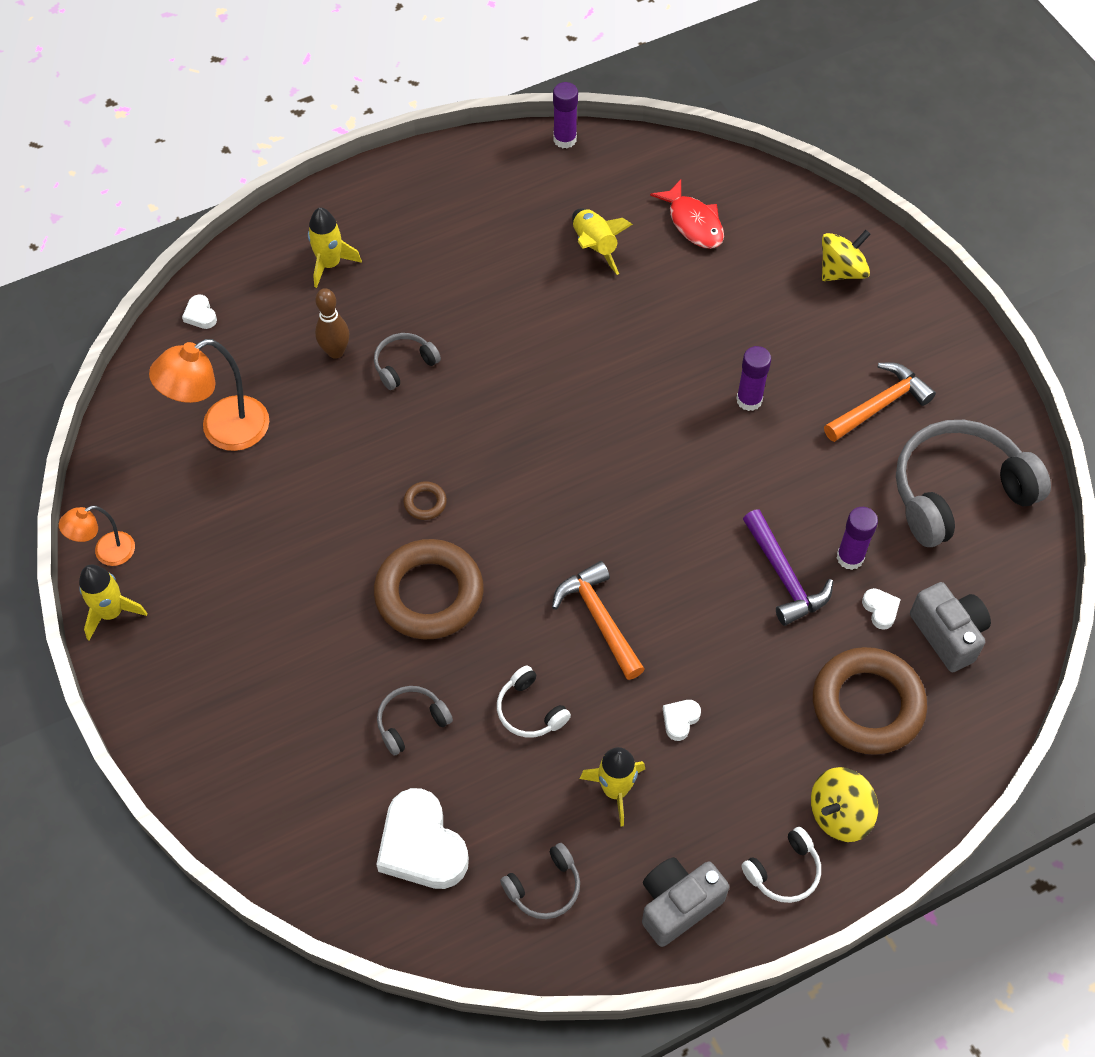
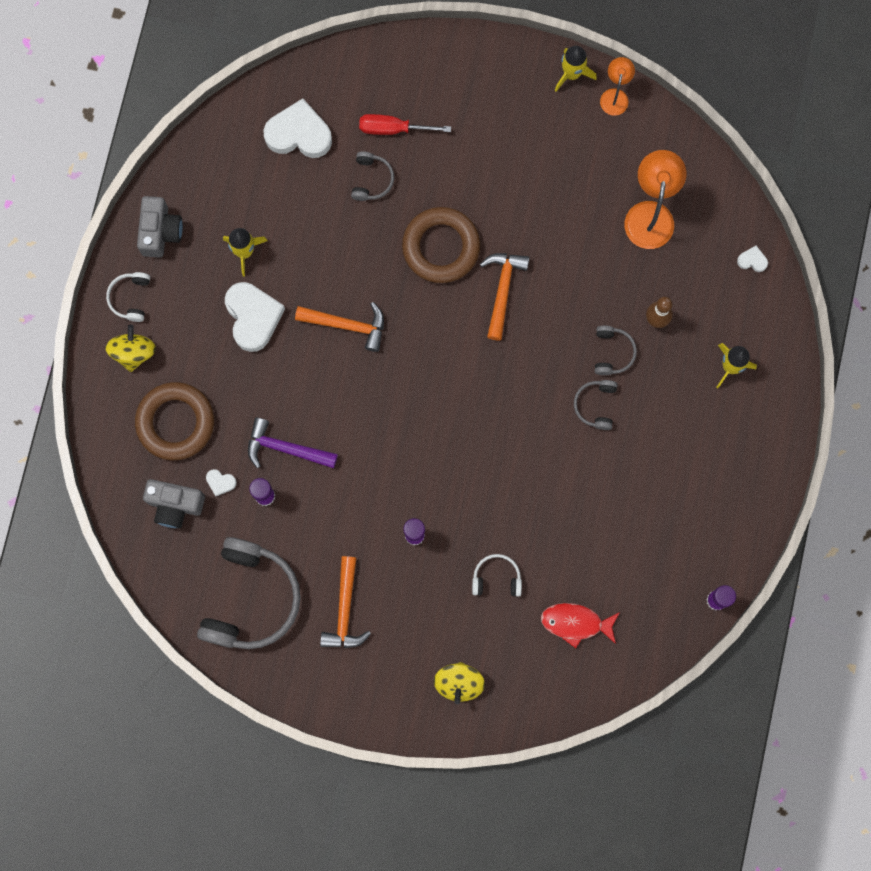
camera: 130 degrees right, 20 degrees up
(330, 747) = (392, 128): none -> red screwdriver
(425, 503) = (502, 290): brown ring -> orange hammer
(530, 710) = (326, 245): white headphones -> white headphones (496, 578)
(544, 887) = (225, 175): grey headphones -> grey headphones (596, 405)
(594, 247) = (608, 542): yellow rocket -> none
(680, 720) = (253, 317): white heart -> white heart, size x2.27

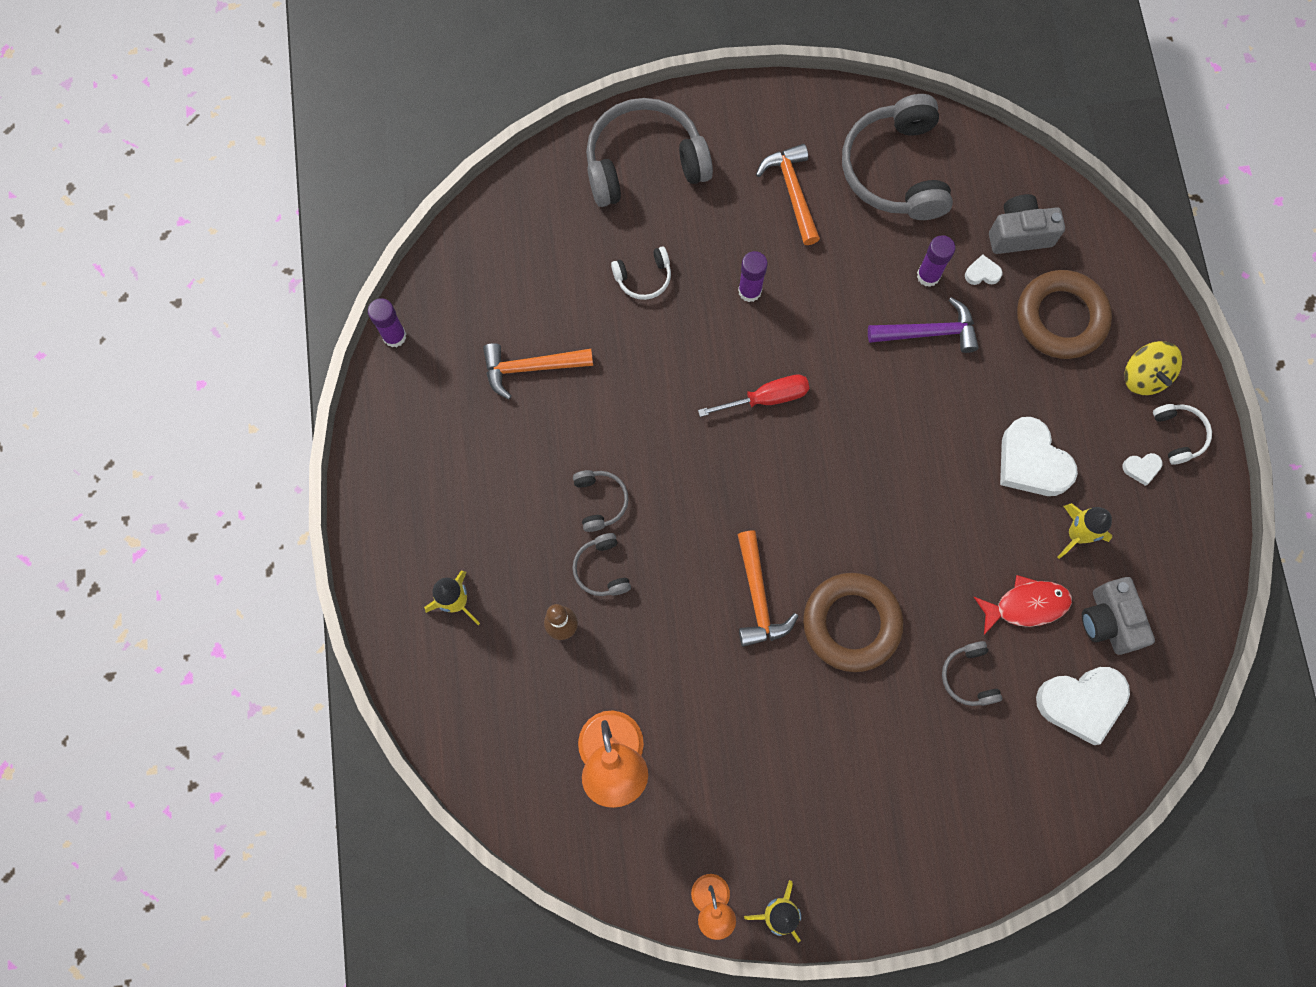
camera: 160 degrees right, 5 degrees down
(160, 232) = (1184, 522): grey camera -> grey camera (1108, 621)
(347, 325) = (920, 491): orange hammer -> orange hammer (530, 368)
(392, 128) = (971, 752): red screwdriver -> red screwdriver (767, 398)
(459, 683) = (644, 162): yellow spinning top -> grey headphones
(575, 623) = (541, 261): red fish -> red fish (1026, 605)
(752, 260) = (469, 744): white heart -> white heart (1141, 468)

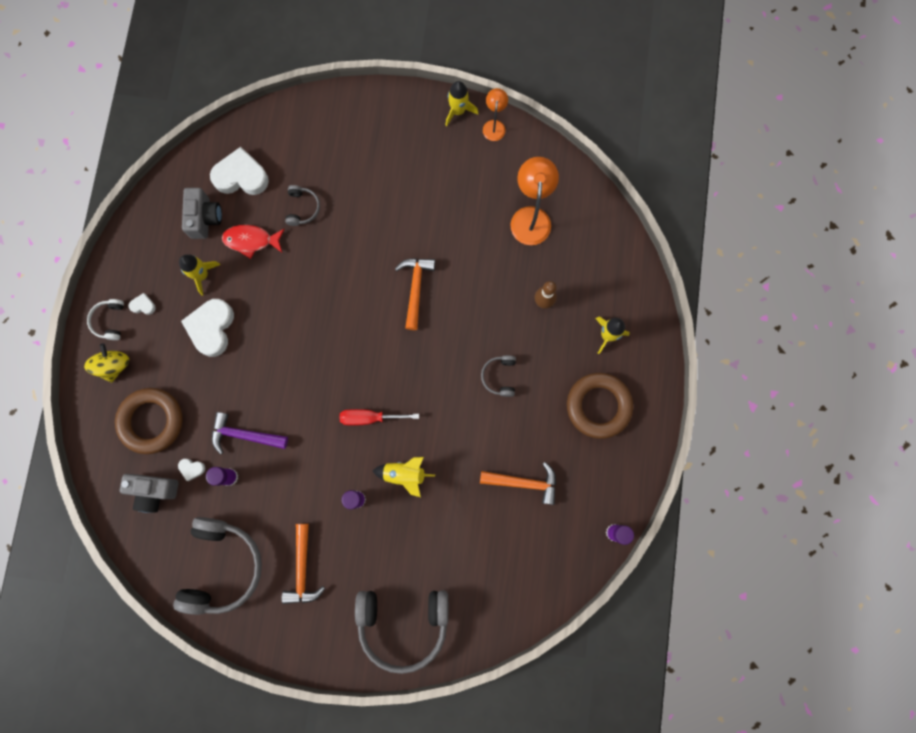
camera: 165 degrees left, 5 degrees up
(601, 569) = (509, 332): grey headphones -> none
(643, 278) = (428, 530): white headphones -> none
(696, 337) = (404, 474): none -> yellow rocket
(851, 623) = (362, 258): brown ring -> brown ring (598, 406)
(1031, 462) = (212, 328): white heart -> white heart turned 150 degrees counterclockwise

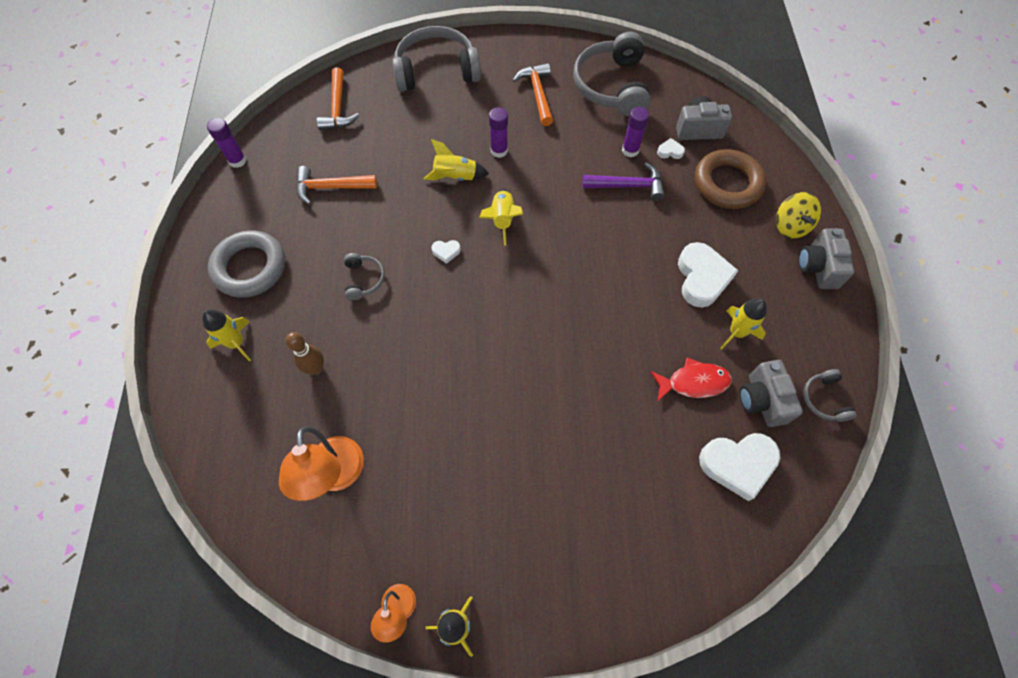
camera: 170 degrees right, 15 degrees down
(109, 321) = (818, 267): white headphones -> grey camera
(143, 305) = (788, 289): white heart -> white heart (446, 252)
(302, 208) = (643, 435): grey headphones -> grey headphones (824, 399)
(369, 418) = (502, 219): red screwdriver -> yellow rocket
(415, 288) = (476, 359): orange hammer -> orange hammer (338, 108)
(598, 406) = (250, 267): brown ring -> grey ring

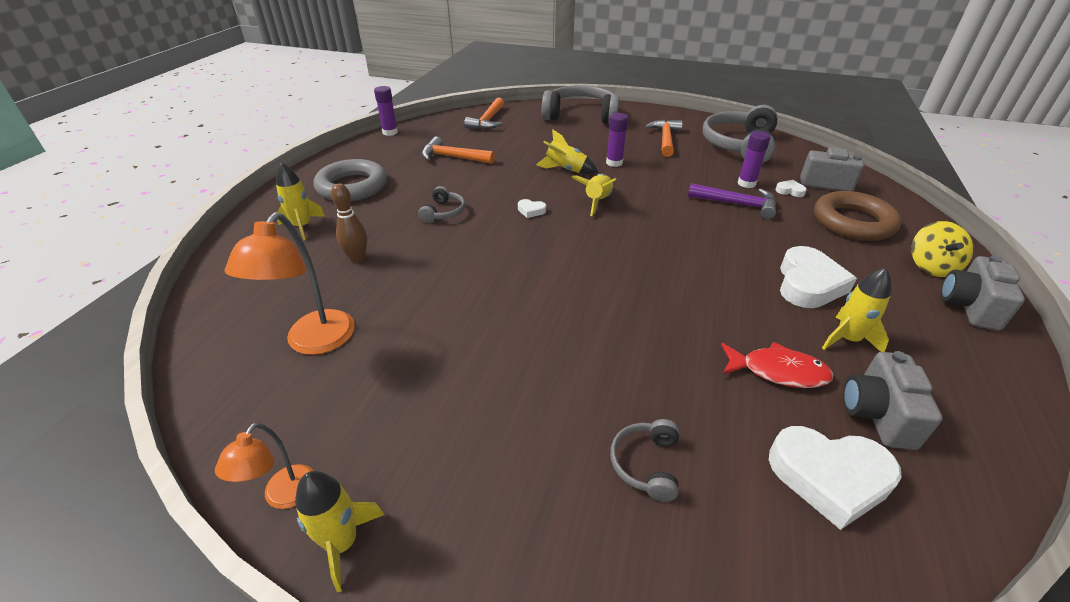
camera: 20 degrees right, 25 degrees down
(824, 399) = (979, 439): grey headphones -> grey headphones (646, 464)

